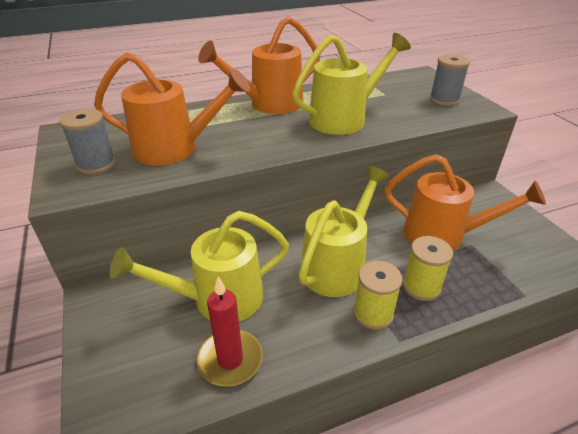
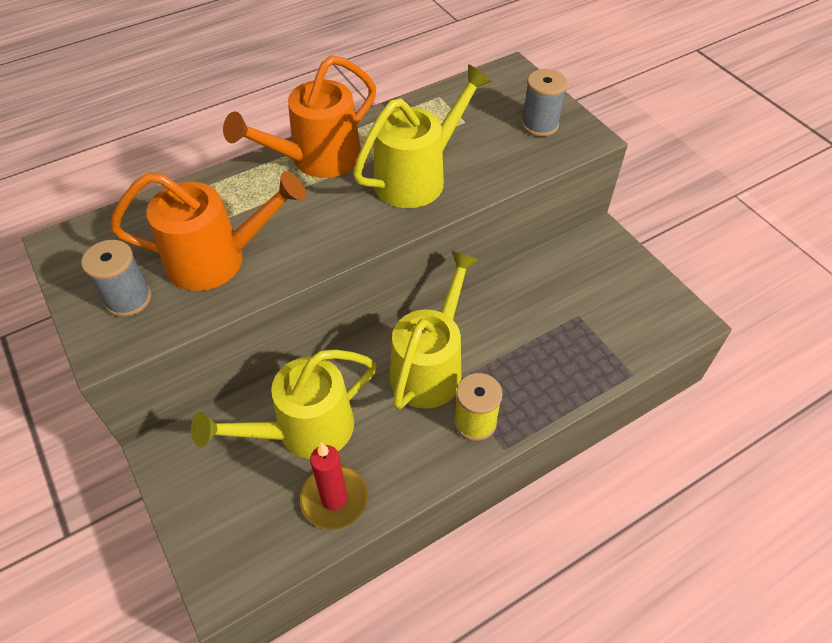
camera: 10 degrees left, 15 degrees up
(421, 287) = (524, 380): yellow spool -> none
(443, 235) = (546, 306): orange watering can -> none

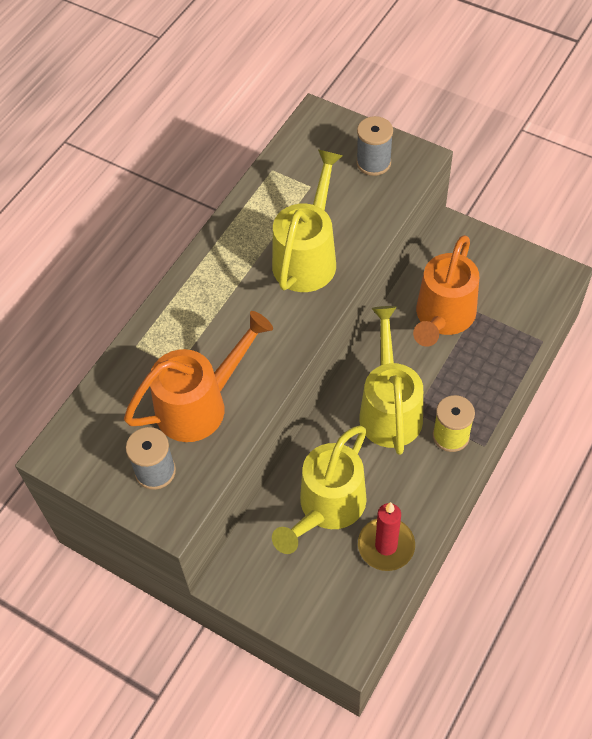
camera: 25 degrees left, 5 degrees up
(317, 160) = (212, 278): orange watering can -> orange watering can (442, 318)

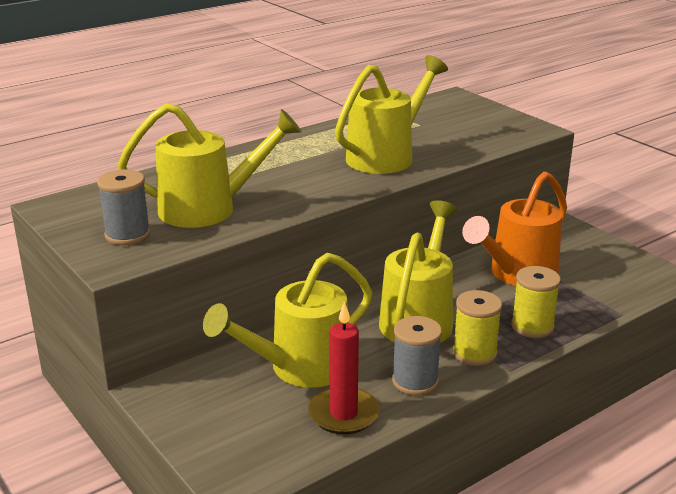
camera: 20 degrees right, 30 degrees down
(200, 404) = (209, 209): orange watering can -> yellow watering can
(373, 163) = (490, 124): grey spool -> grey spool (415, 381)
(481, 384) = (532, 326): none -> yellow spool

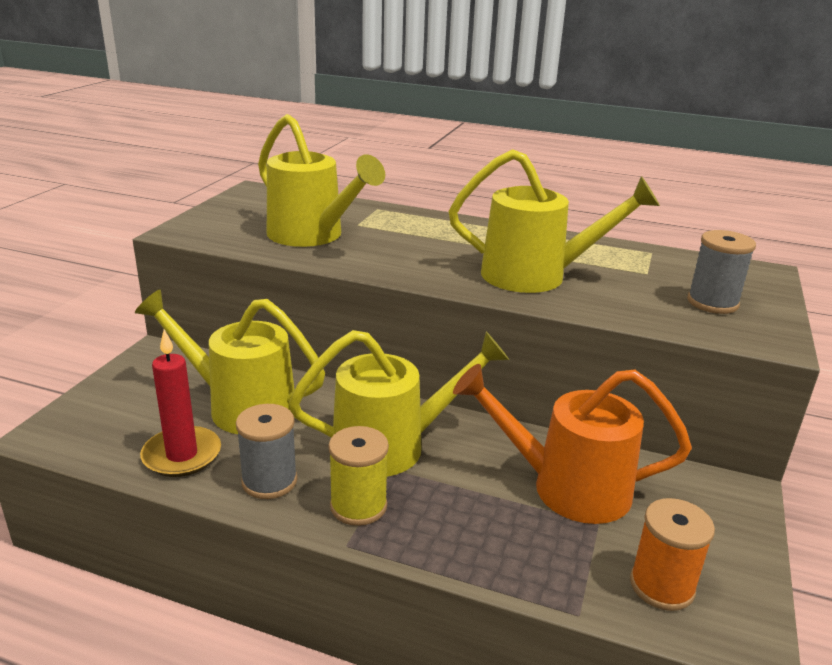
camera: 55 degrees right, 0 degrees up
(127, 235) = (232, 223): grey spool -> grey spool (712, 303)
(532, 326) = (459, 535): yellow spool -> none
(618, 281) = (662, 586): none -> orange spool

